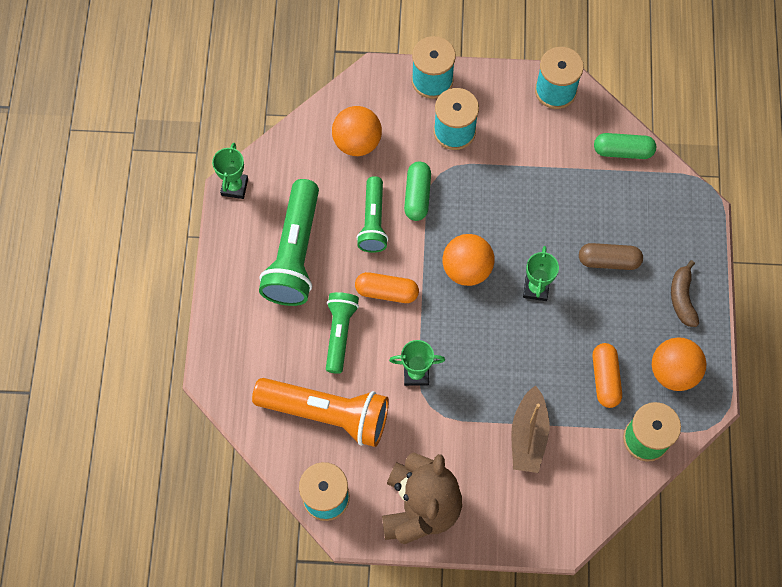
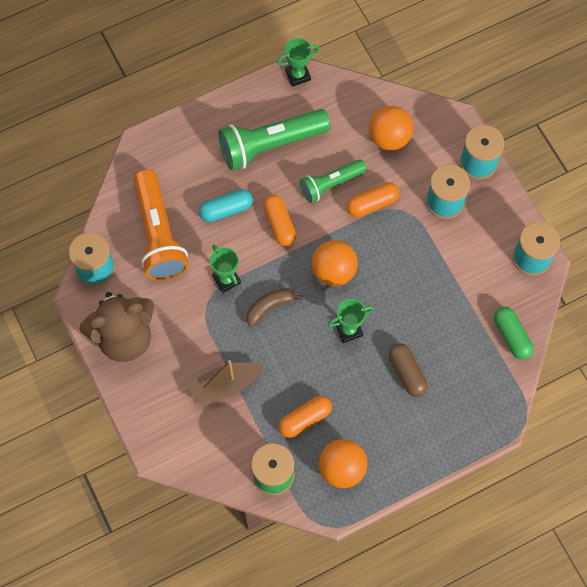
camera: 60 degrees right, 0 degrees up
(340, 333) = (226, 210): green flashlight -> turquoise capsule
(417, 196) = (372, 204): green capsule -> orange capsule
(682, 298) = (409, 445): brown banana -> brown banana (270, 307)

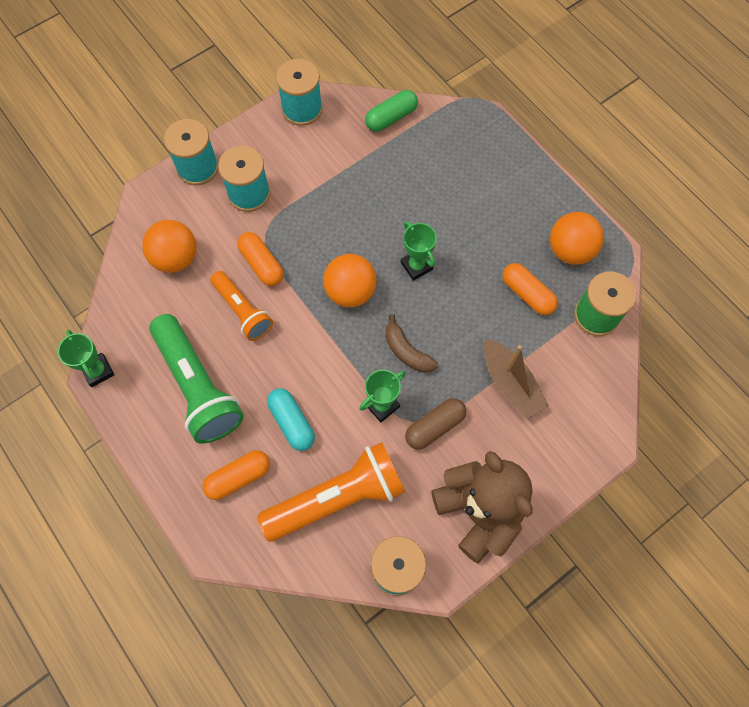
camera: 100 degrees left, 0 degrees up
(279, 224) = (302, 358): orange capsule -> orange capsule (238, 477)
(331, 184) = (242, 311): green flashlight -> orange flashlight
(407, 373) = (452, 204): brown capsule -> brown capsule (435, 427)

